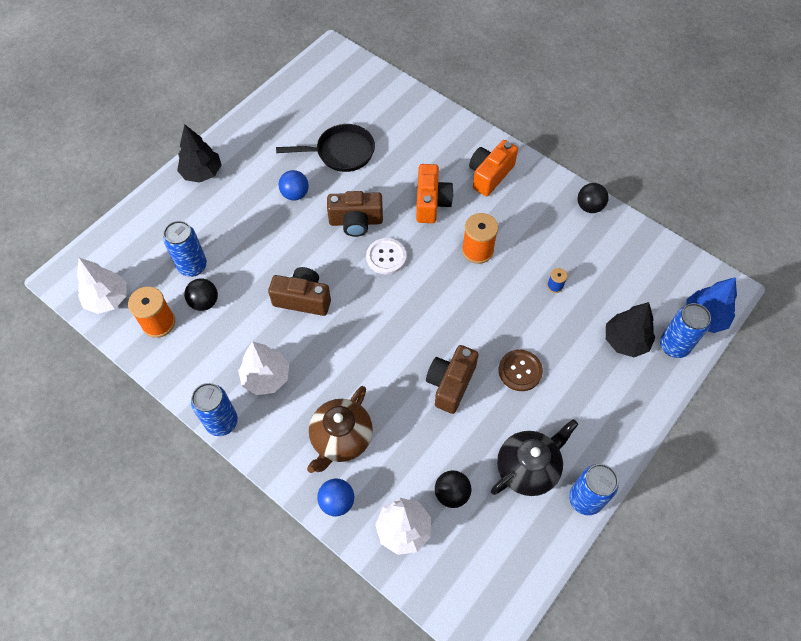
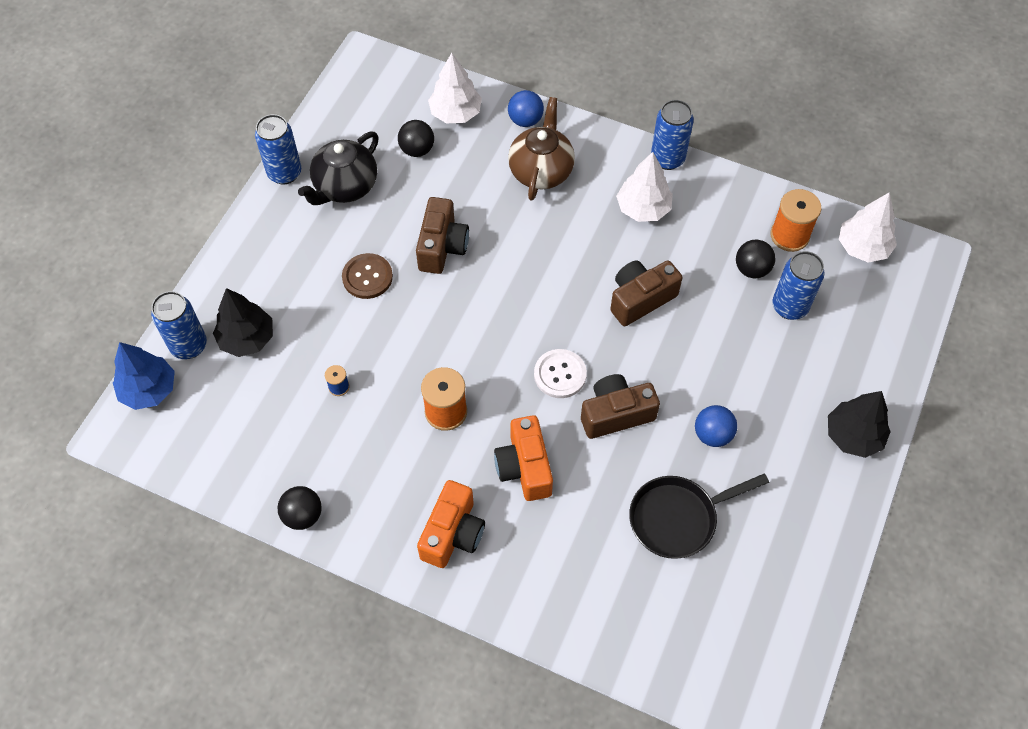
camera: 165 degrees right, 0 degrees up
(303, 299) = (640, 299): brown camera -> brown camera turned 150 degrees clockwise

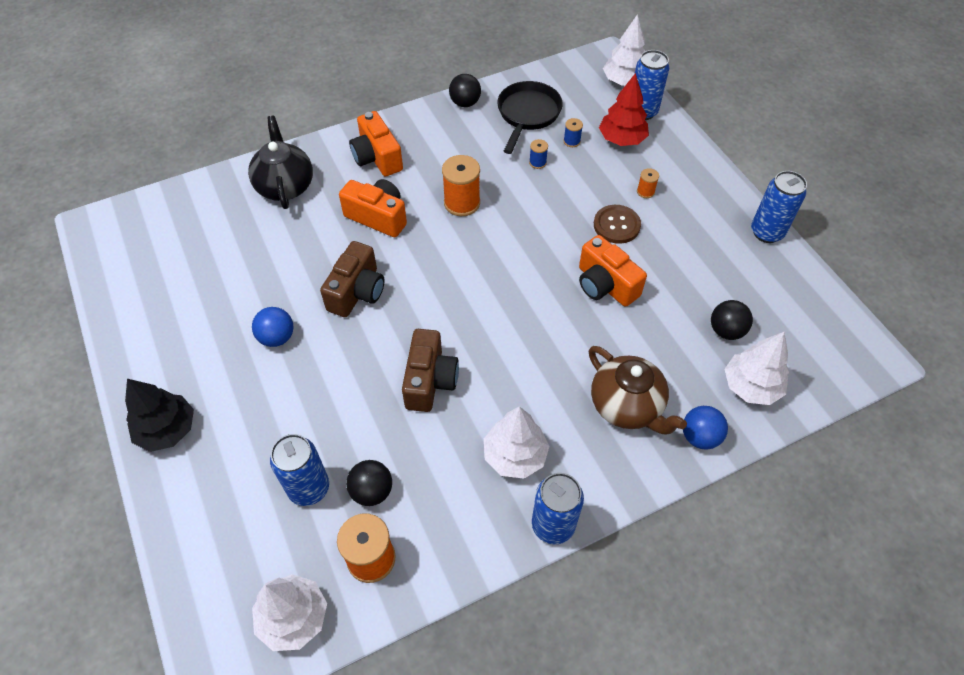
camera: 130 degrees right, 5 degrees down
(149, 390) = (624, 81): blue tree -> white tree
(247, 338) = (621, 139): black tree -> red tree
(284, 378) = (571, 141): none -> blue spool
(306, 280) = (645, 192): none -> orange spool
(345, 186) = (721, 260): black teapot -> black teapot (285, 186)
(442, 246) = (605, 285): brown camera -> orange camera
(560, 374) = (422, 282): white button -> none
(678, 518) = (250, 271): black pan -> black pan (527, 114)

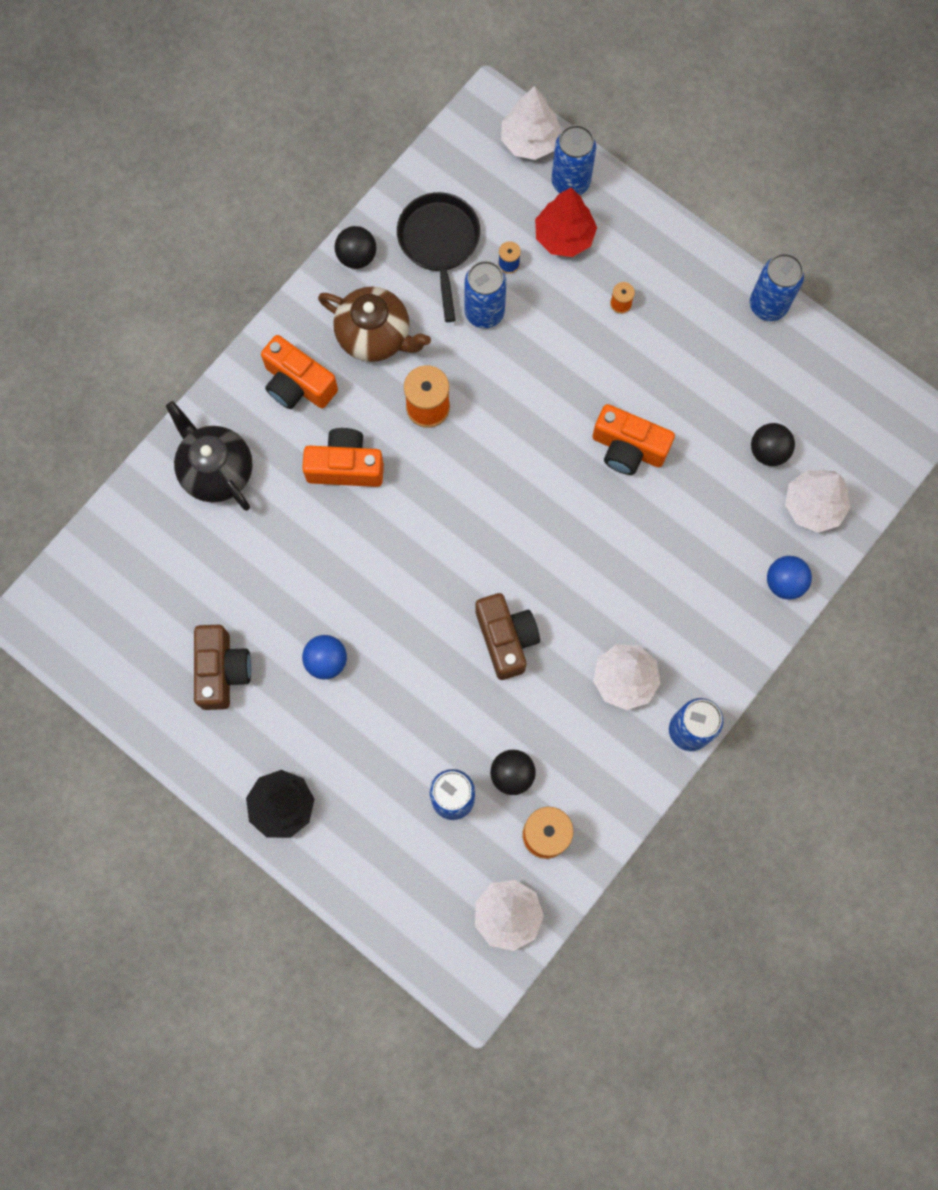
camera: 25 degrees left, 20 degrees up
(357, 292) = (377, 571): brown camera -> brown camera (222, 671)
(537, 162) = (484, 312): blue spool -> blue can
(616, 225) = (608, 364): brown button -> none
(627, 406) = (706, 580): brown teapot -> brown teapot (375, 336)

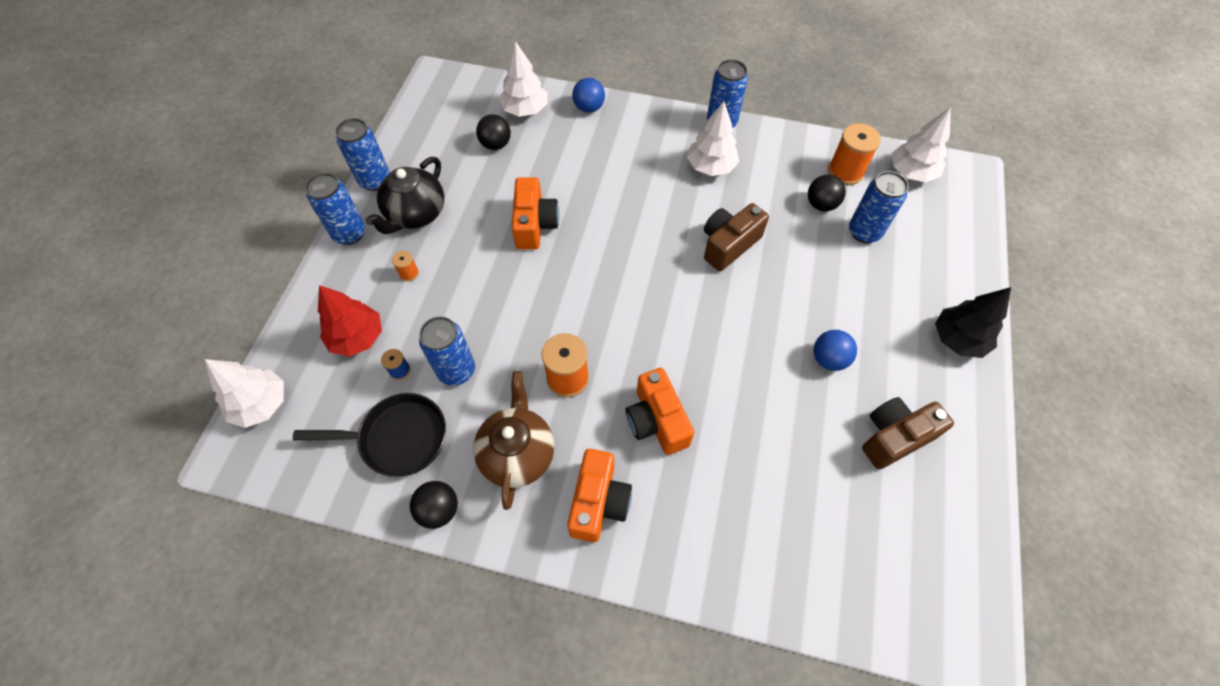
camera: 115 degrees left, 15 degrees down
(216, 470) = (723, 538): black teapot -> black teapot (415, 214)
(439, 243) = (398, 438): black pan -> black pan turned 150 degrees counterclockwise
(570, 182) = (299, 353): blue can -> blue can (349, 233)

